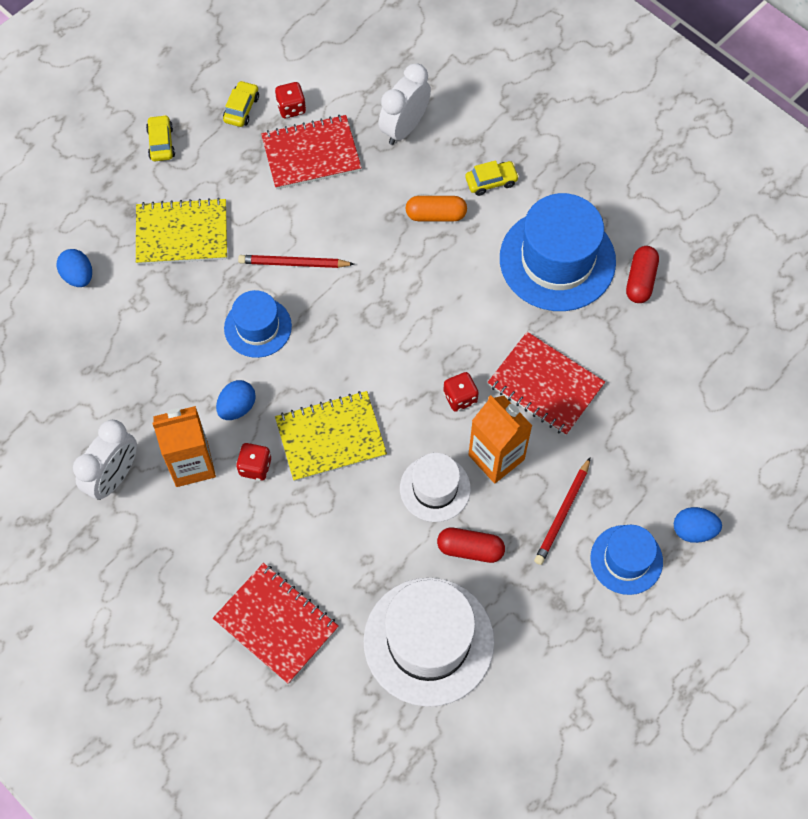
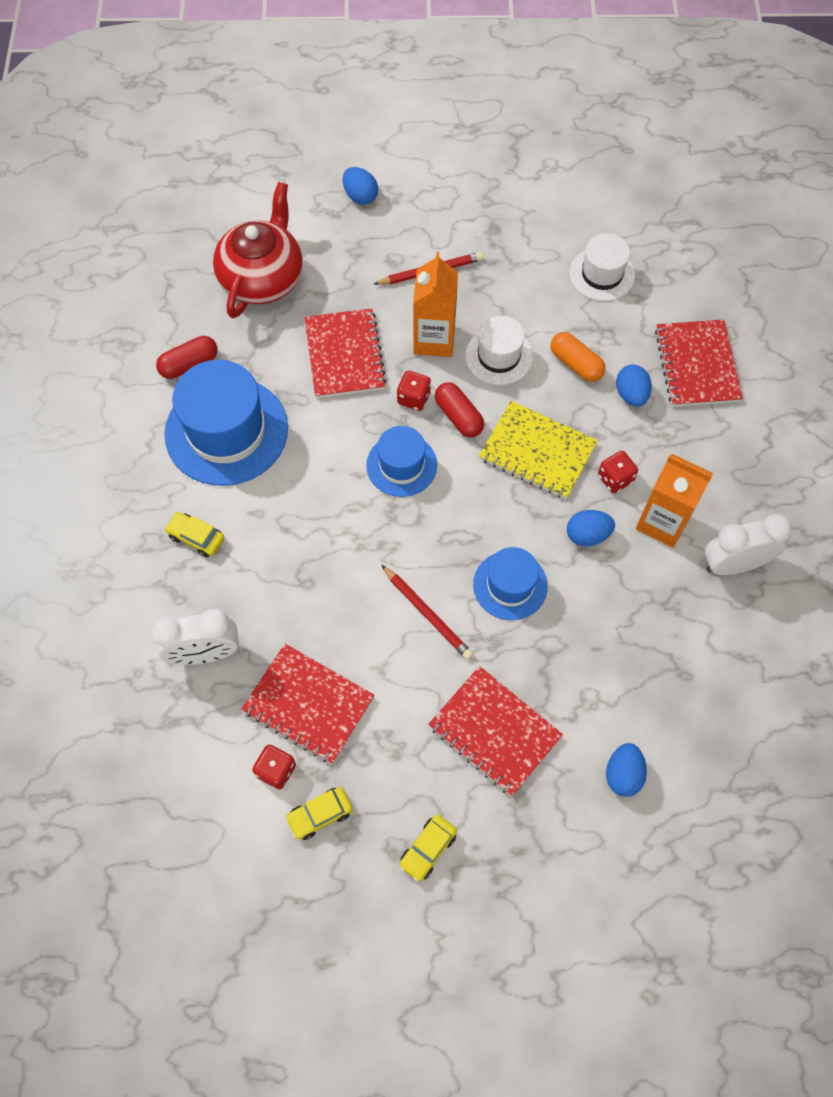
camera: 135 degrees left, 0 degrees up
(182, 233) = (494, 731): yellow notebook -> red notebook
(305, 548) = (631, 394): none -> blue egg
(428, 641) = (602, 274): white hat -> white hat, size x0.57
(436, 215) = (271, 550): orange capsule -> orange capsule (576, 364)
(470, 549) = (516, 301): red capsule -> red capsule (458, 416)
(626, 559) = (422, 215): blue hat -> blue hat (401, 465)
(675, 389) = (263, 278): none -> red teapot

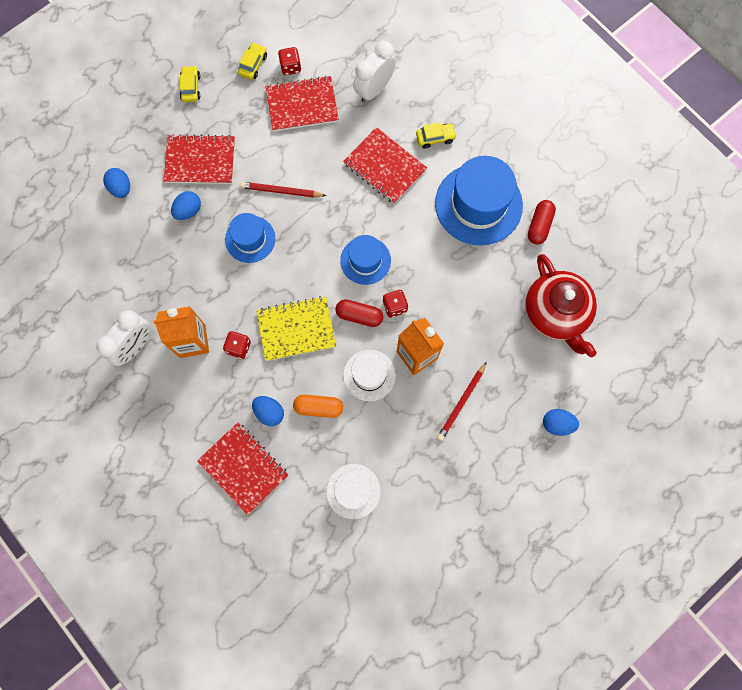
camera: 140 degrees right, 10 degrees up
(344, 355) = (459, 302): red notebook -> red notebook (385, 167)
(587, 535) = (229, 300): blue egg -> blue egg (188, 211)

